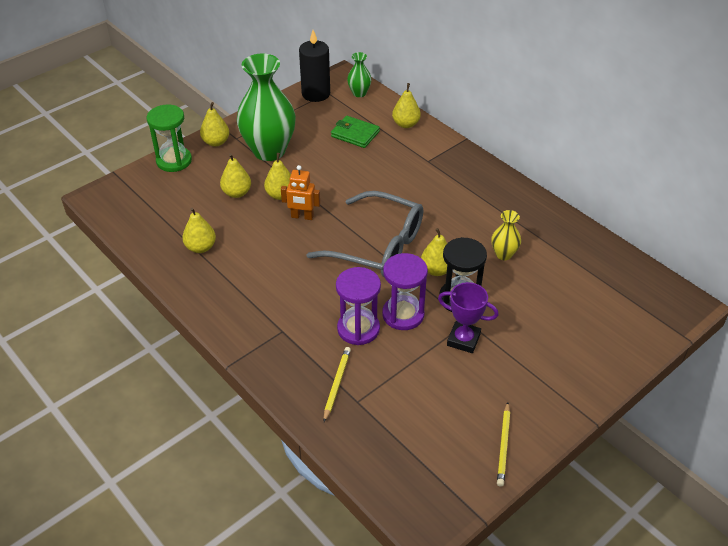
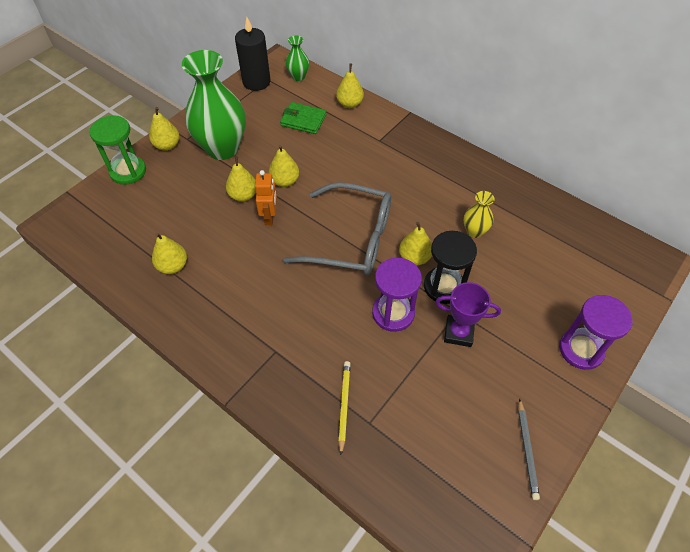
camera: 10 degrees left, 10 degrees up
(237, 193) = (199, 199): yellow pear -> yellow pear (285, 181)
(302, 216) = (270, 217): orange robot -> orange robot turned 90 degrees counterclockwise
(358, 329) = (352, 336): purple hourglass -> purple hourglass (581, 350)
(503, 445) = (527, 450): yellow pencil -> grey pencil

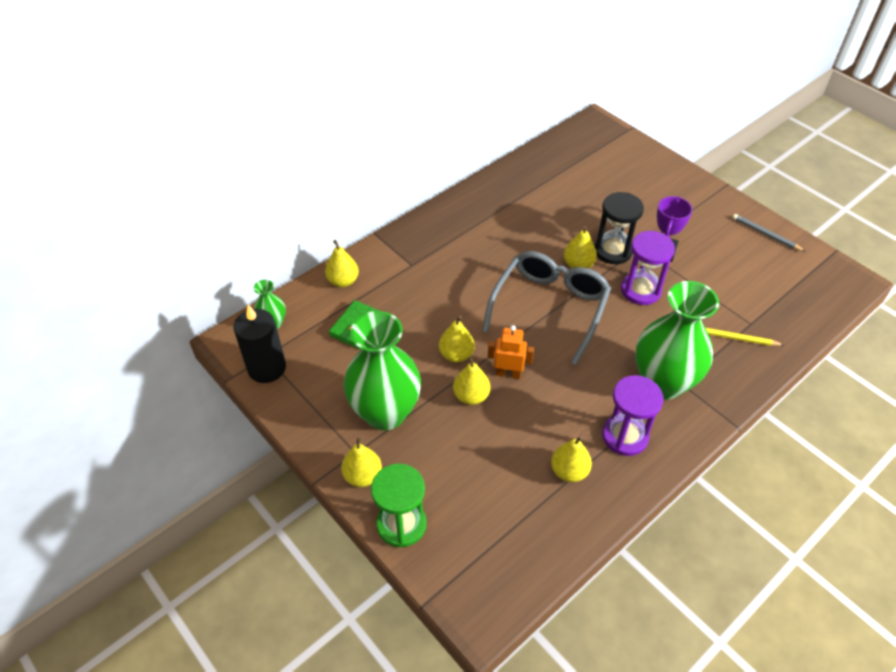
camera: 80 degrees left, 5 degrees down
(273, 335) = (662, 383): none -> green vase
(474, 231) = (551, 218): yellow vase -> none
(527, 450) = (766, 234): grey pencil -> grey pencil turned 150 degrees counterclockwise
(581, 350) = (678, 184): purple hourglass -> purple hourglass (625, 436)

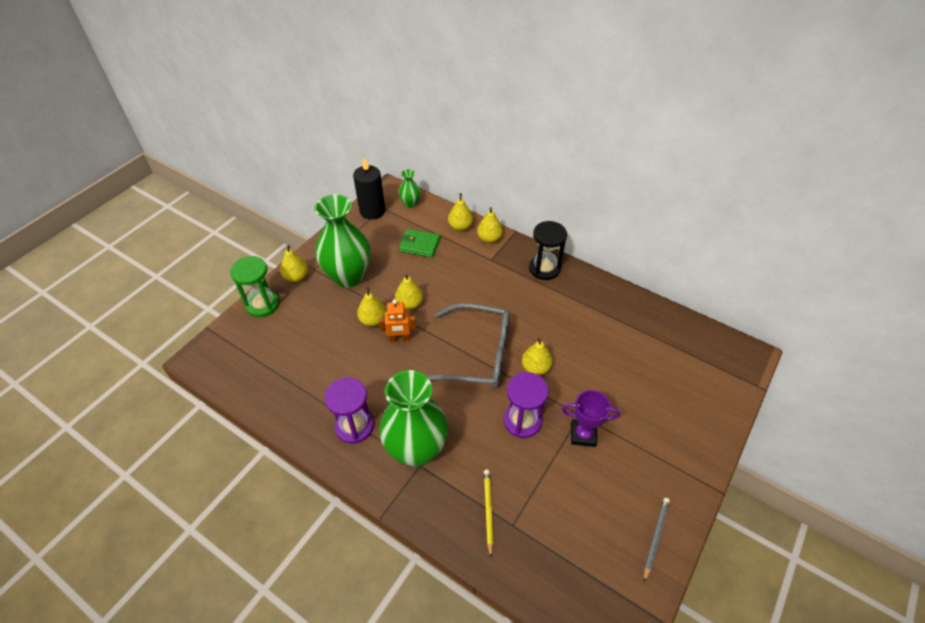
camera: 75 degrees right, 0 degrees up
(508, 373) = (399, 338): orange robot -> orange robot turned 90 degrees clockwise
(569, 471) = (315, 392): yellow pear -> yellow pear (489, 238)
(613, 251) = (565, 392): black hourglass -> black hourglass (544, 268)

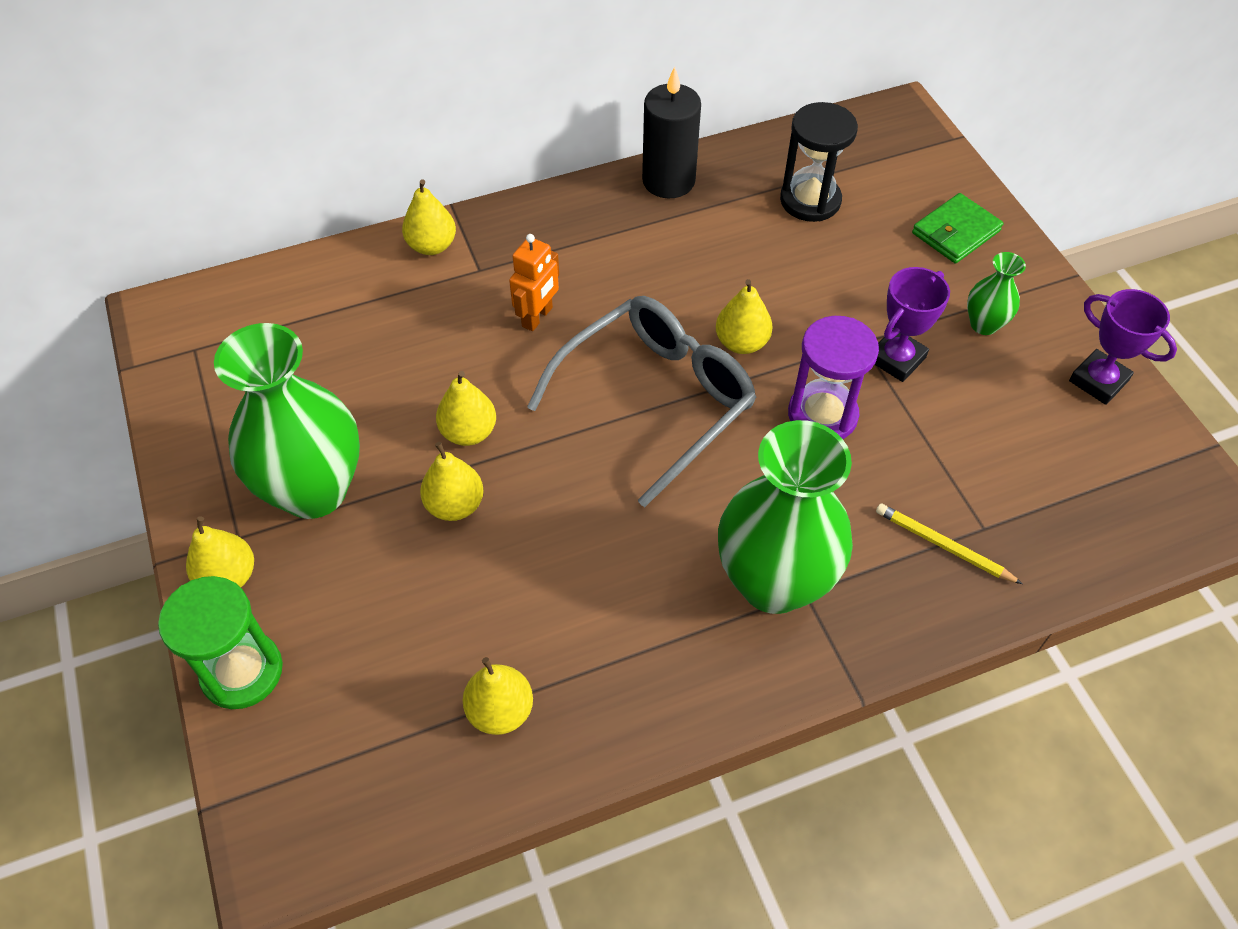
camera: 55 degrees left, 5 degrees up
(354, 426) = (661, 650): purple hourglass -> none
(372, 211) = (185, 368): black candle -> black candle (668, 181)
(399, 338) = (532, 487): orange robot -> orange robot (537, 317)
(410, 204) = (231, 303): green vase -> green vase (984, 324)
(420, 245) = (347, 345): green wallet -> green wallet (956, 232)
(460, 227) = (365, 267): yellow pear -> yellow pear (500, 711)
(544, 268) = (563, 218): black hourglass -> black hourglass (810, 200)
(655, 537) = (1098, 381): grey pencil -> purple trophy

